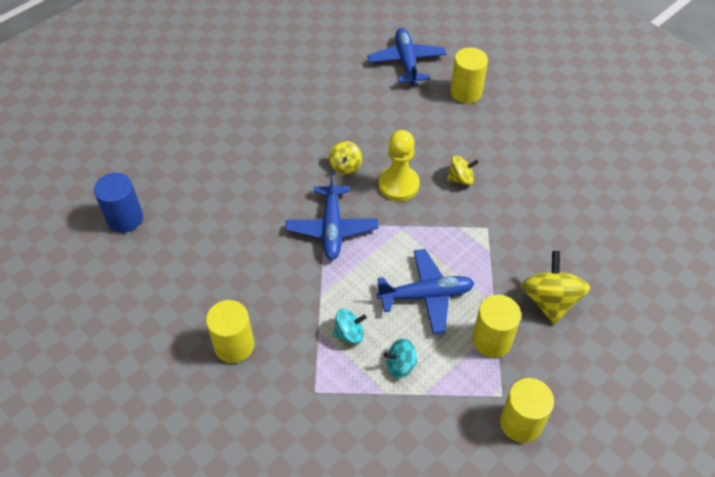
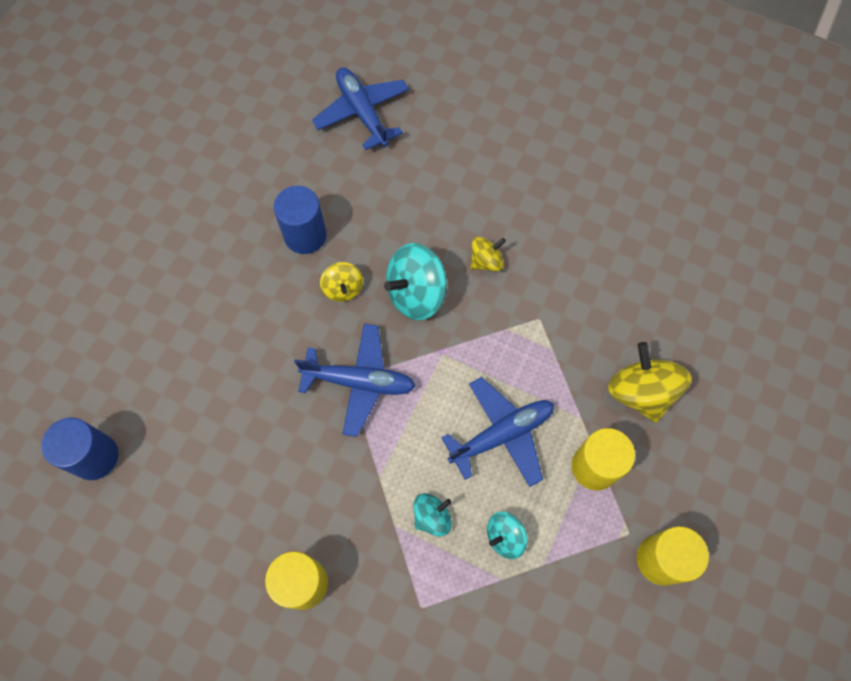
camera: 20 degrees left, 15 degrees up
(332, 126) = (305, 235): none -> blue cylinder
(332, 228) = (359, 382): blue plane -> blue plane turned 60 degrees counterclockwise
(398, 185) = (416, 294): yellow pawn -> turquoise spinning top
(466, 92) = (450, 135): yellow cylinder -> none

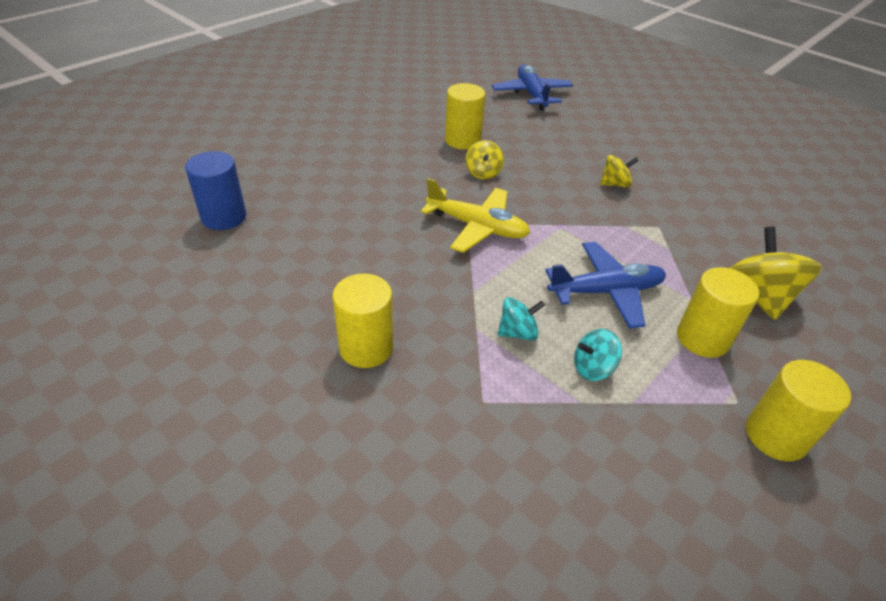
camera: 15 degrees right, 25 degrees down
(305, 235) = (462, 140): blue cylinder -> yellow cylinder
(359, 382) = (477, 227): blue plane -> yellow plane
(416, 294) = (546, 189): turquoise spinning top -> none

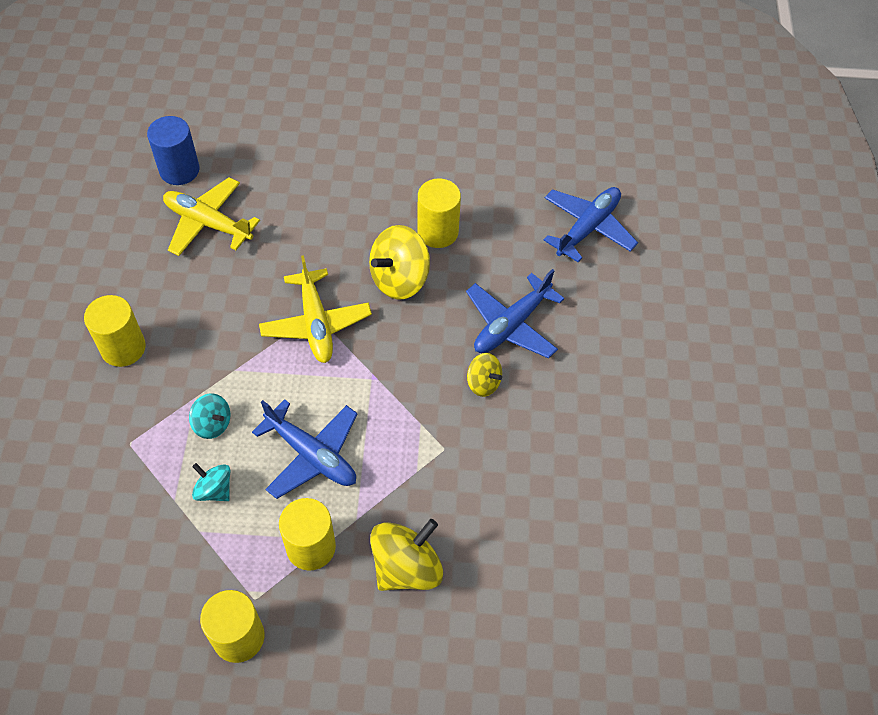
camera: 50 degrees right, 15 degrees up
(302, 230) = (208, 223): none -> yellow plane
(483, 173) = (399, 279): yellow spinning top -> yellow spinning top, size x1.76
(577, 152) = (511, 325): none -> blue plane

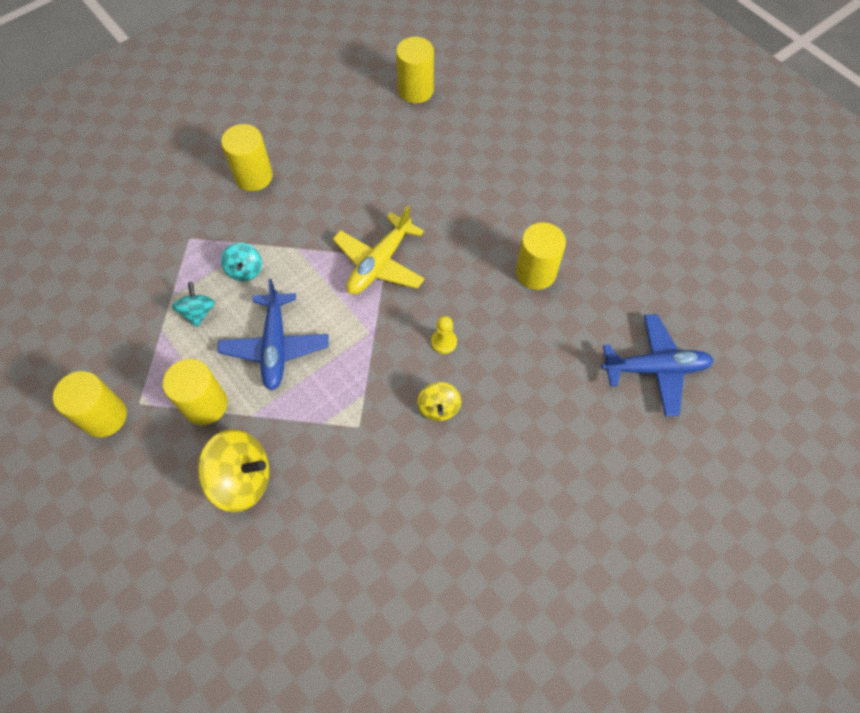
camera: 50 degrees right, 5 degrees up
(179, 170) = (415, 90): blue cylinder -> yellow cylinder
(208, 223) = (392, 139): yellow plane -> none
(399, 279) = (469, 282): yellow spinning top -> none
(432, 336) = (444, 342): none -> yellow pawn
(511, 325) = (508, 386): blue plane -> none

